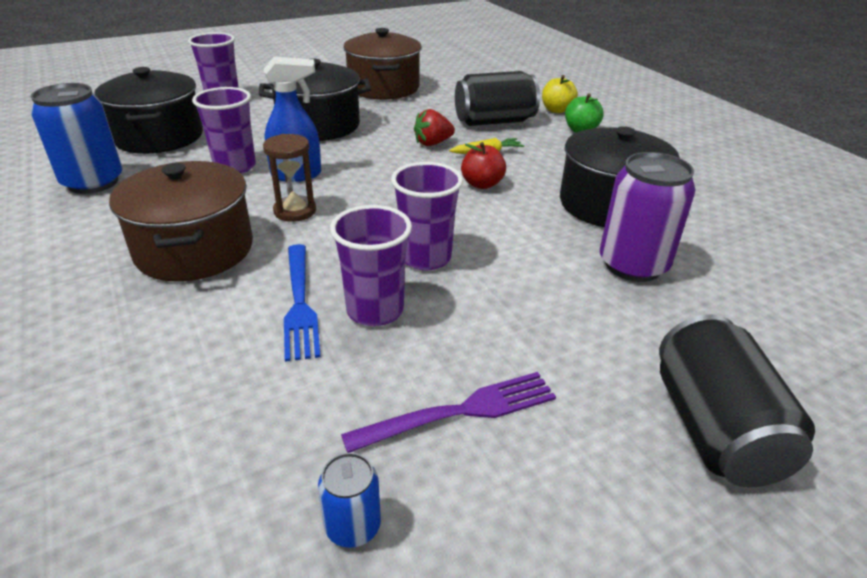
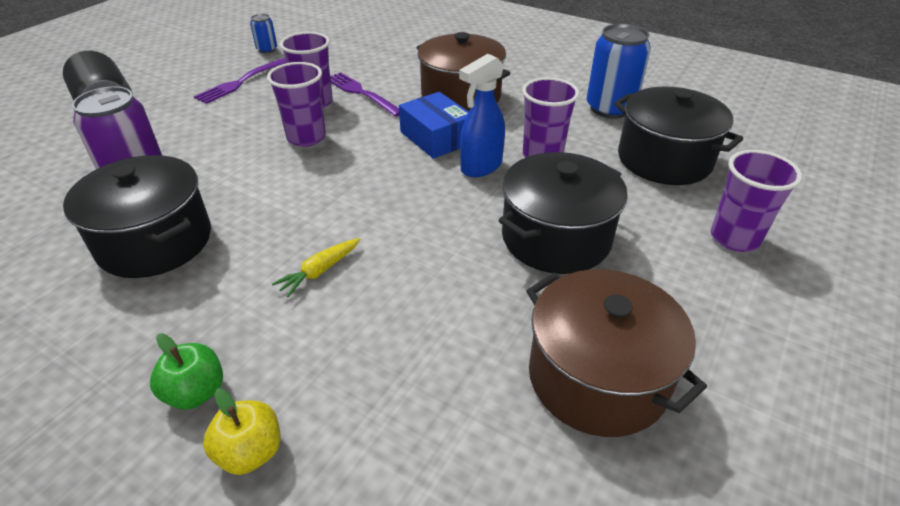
camera: 150 degrees right, 5 degrees up
(295, 211) = (436, 137): brown hourglass -> blue box
(300, 304) = (361, 93): blue fork -> purple fork
(432, 143) = (397, 262): red strawberry -> none
(482, 184) = (301, 220): red apple -> none
(494, 121) = (346, 353): black can -> none

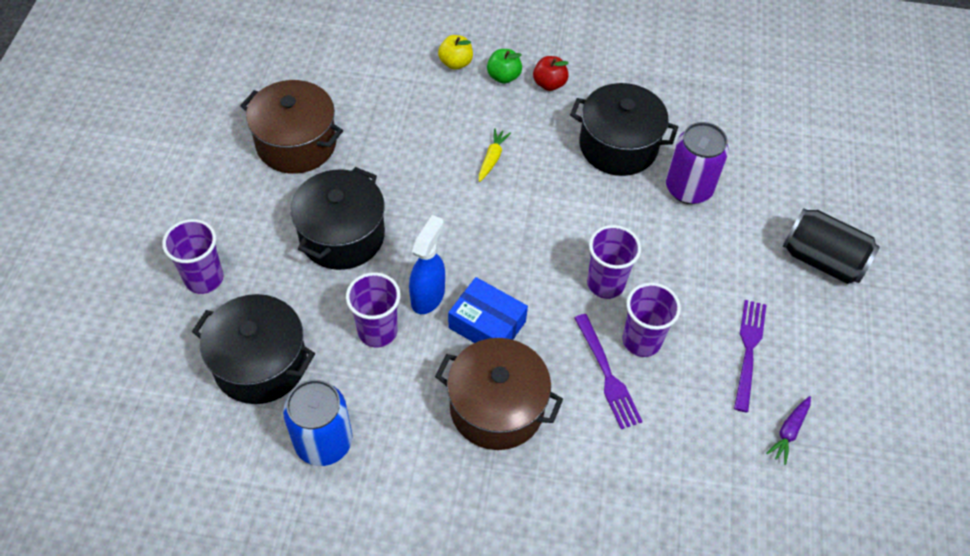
camera: 155 degrees right, 15 degrees up
(142, 354) = (549, 84): none -> red apple
(267, 49) = (789, 432): blue can -> purple carrot
(361, 93) = (607, 375): purple fork -> purple fork turned 45 degrees clockwise

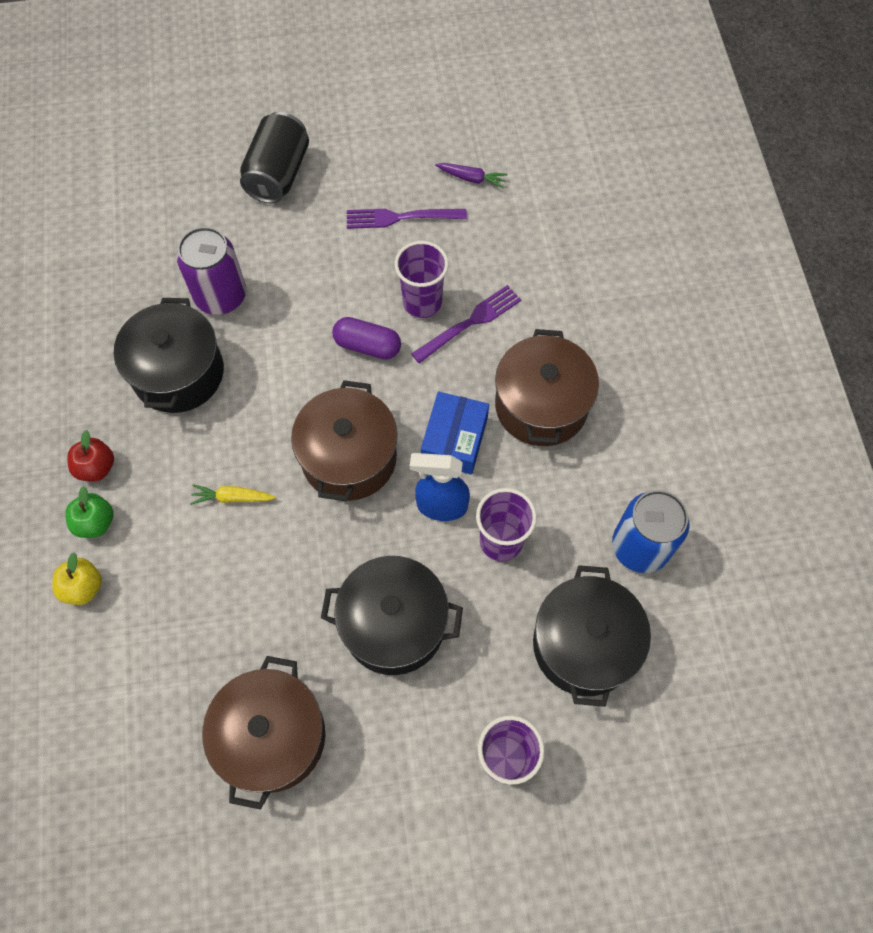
camera: 105 degrees left, 10 degrees up
(498, 242) = (349, 457): none -> brown pot
(605, 283) = (367, 346): purple cup -> purple capsule

